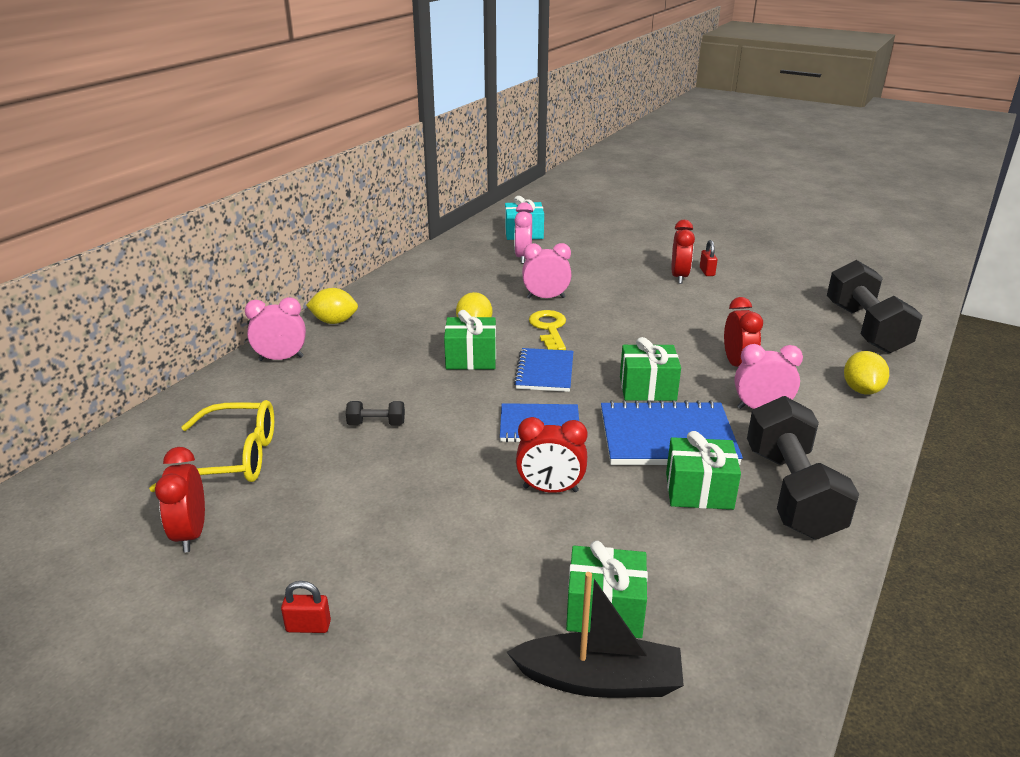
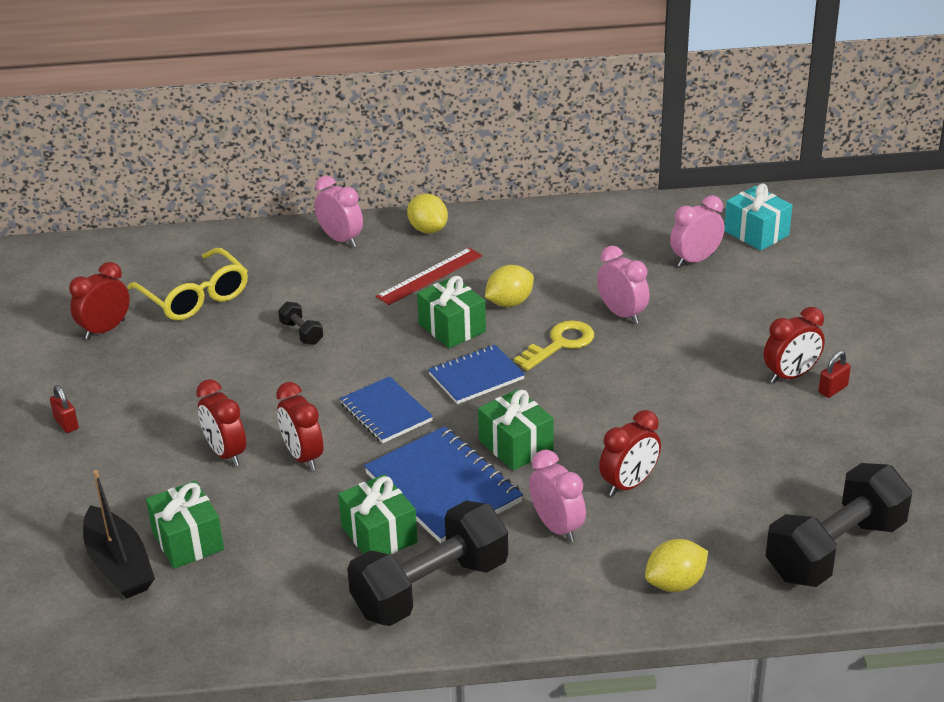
camera: 55 degrees right, 5 degrees up
(393, 342) = (429, 276): none -> red ruler
(494, 532) = (225, 453): none -> red clock

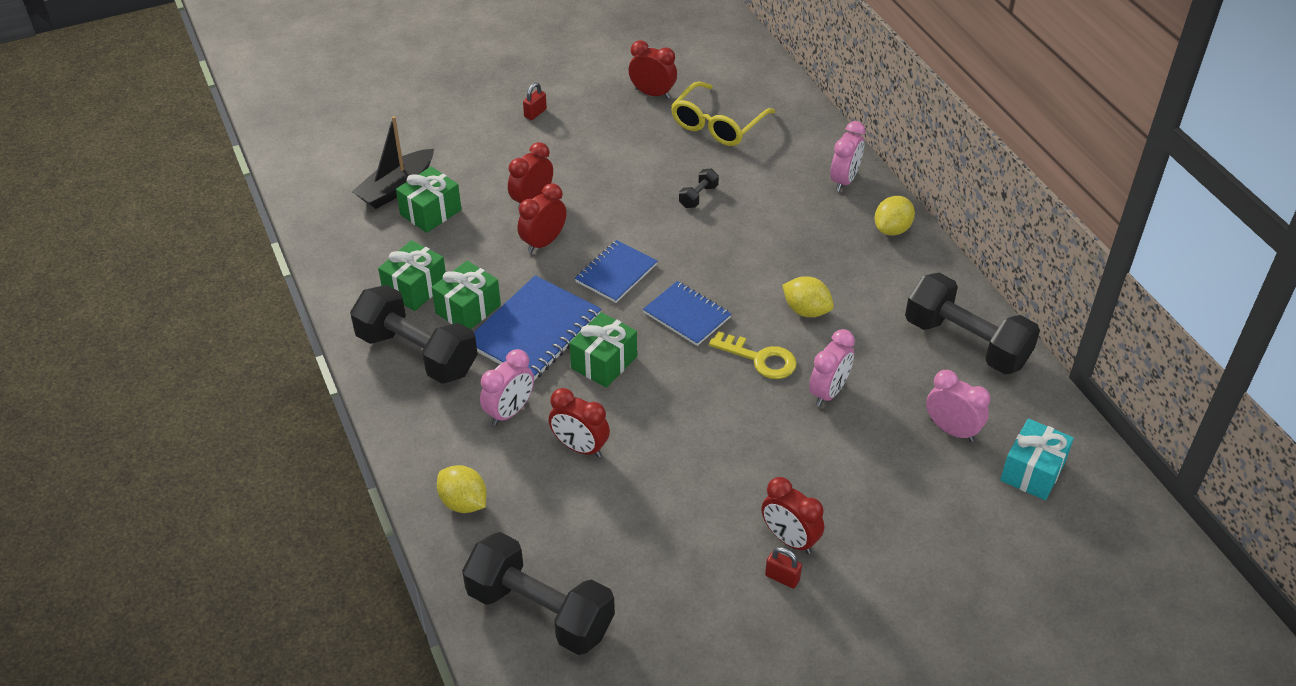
camera: 70 degrees right, 10 degrees up
(429, 276) = (819, 249): red ruler -> none
(452, 328) = (749, 283): green gift -> green gift (415, 288)
(596, 227) = (966, 343): none -> black dumbbell

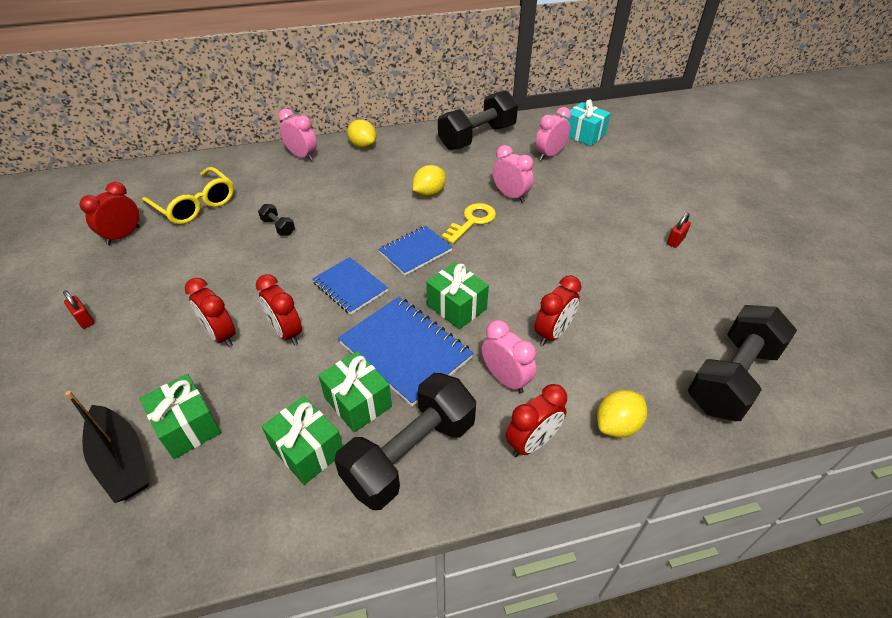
camera: 80 degrees left, 0 degrees up
(789, 539) = (642, 233): red clock -> red clock (532, 442)

